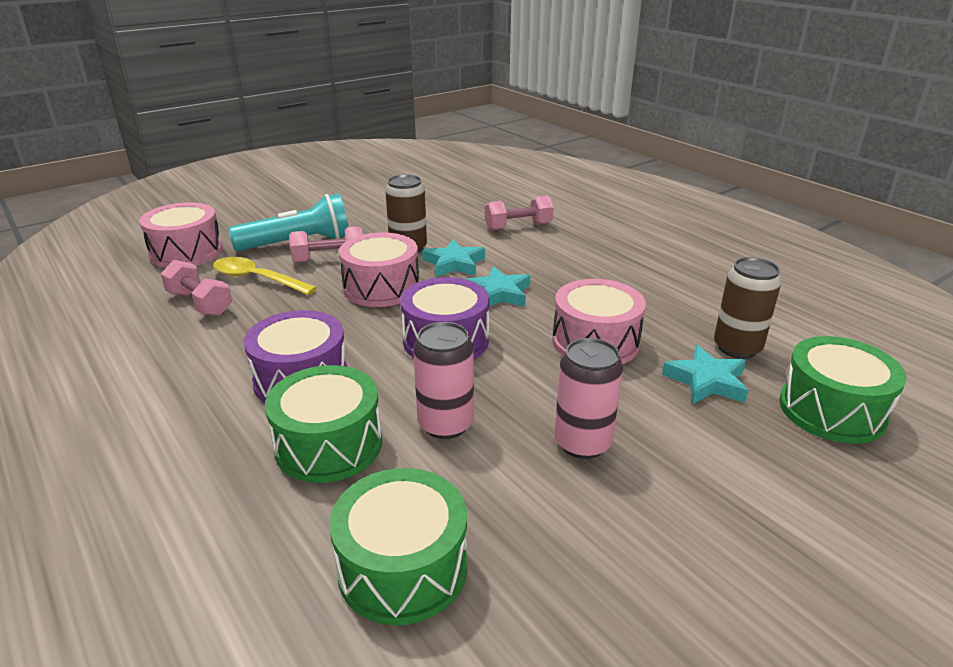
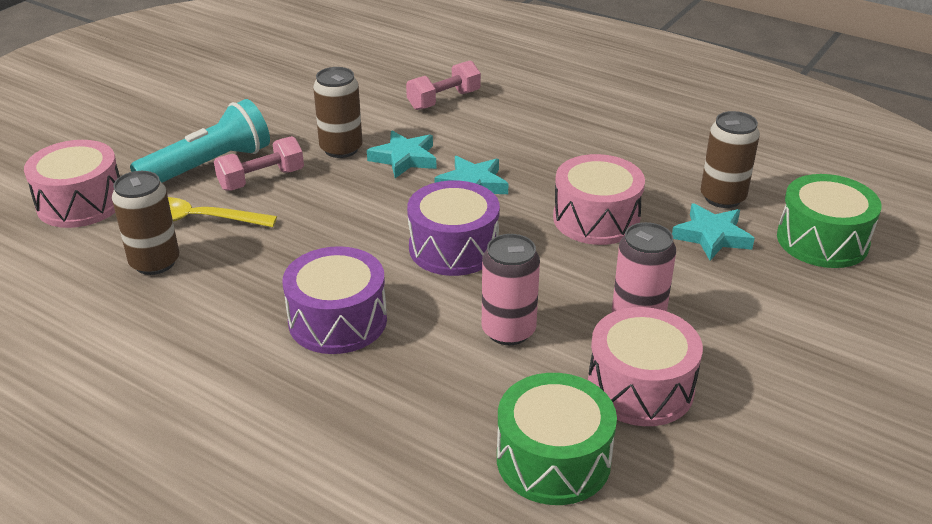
camera: 20 degrees left, 5 degrees up
(200, 303) = (155, 262): pink dumbbell -> brown can
(329, 445) = (414, 376): green drum -> none
(381, 288) = (346, 202): pink drum -> pink drum (640, 387)

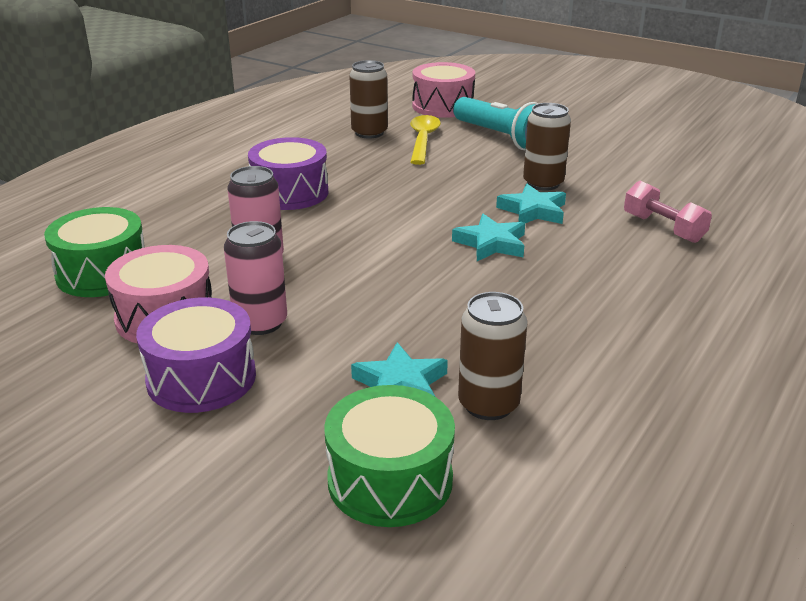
camera: 90 degrees right, 5 degrees down
(261, 179) = (484, 156): pink dumbbell -> none
(453, 248) = (383, 235): purple drum -> purple drum (201, 378)
(596, 219) = (433, 309): pink drum -> none

